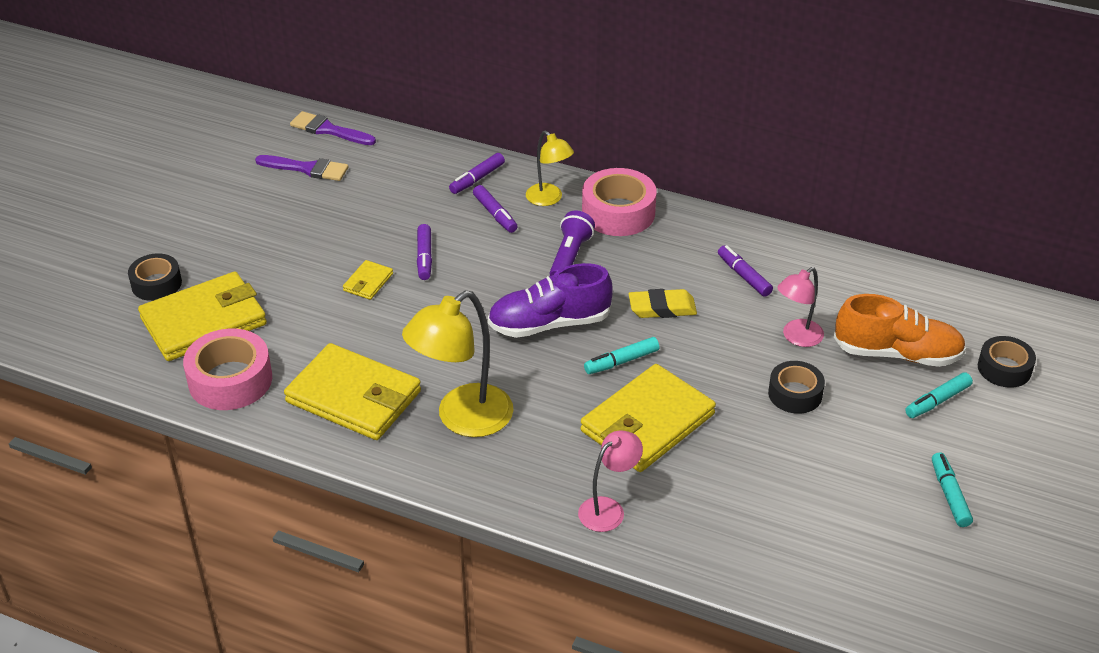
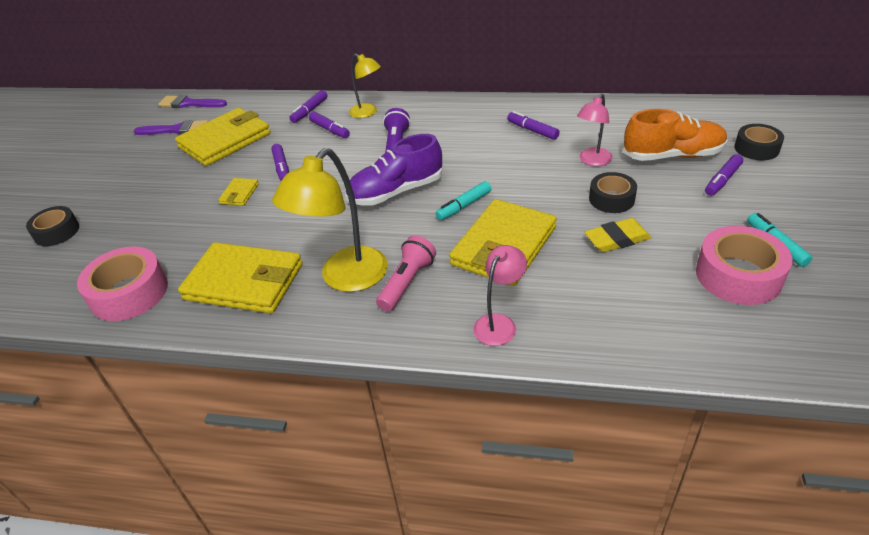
camera: 10 degrees left, 0 degrees up
(204, 321) = (101, 251): yellow wallet -> yellow wallet (225, 140)
(527, 440) = (407, 282): none -> pink flashlight
(618, 212) = (422, 111): pink tape -> pink tape (738, 275)
(662, 308) = (480, 163): yellow eraser -> yellow eraser (617, 239)
(937, 401) = (722, 180): turquoise marker -> purple marker

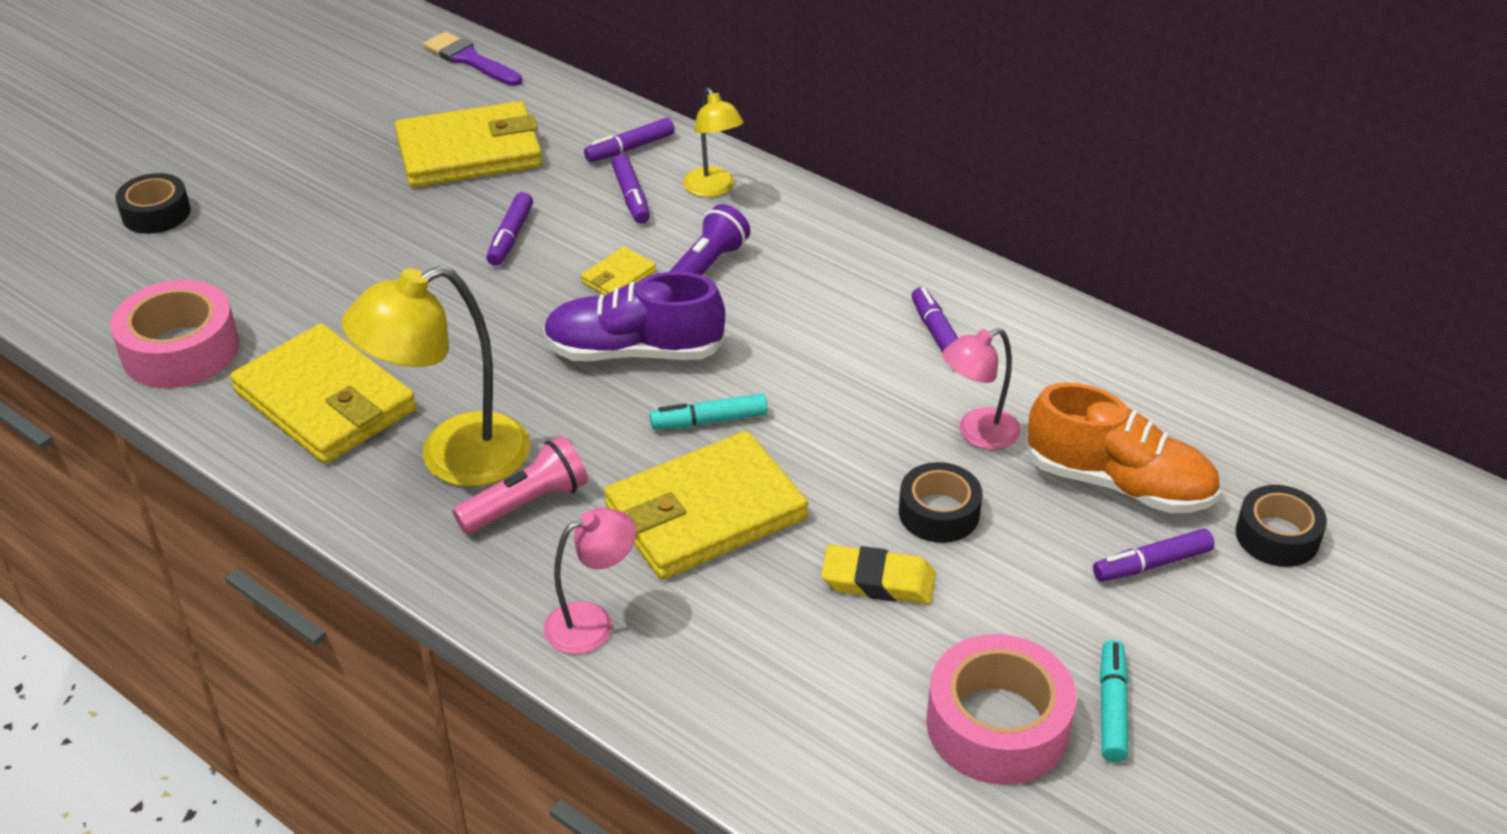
camera: 25 degrees right, 0 degrees up
(176, 130) = (417, 102): purple brush -> none
(239, 194) = (421, 256): yellow wallet -> yellow wallet (618, 277)

